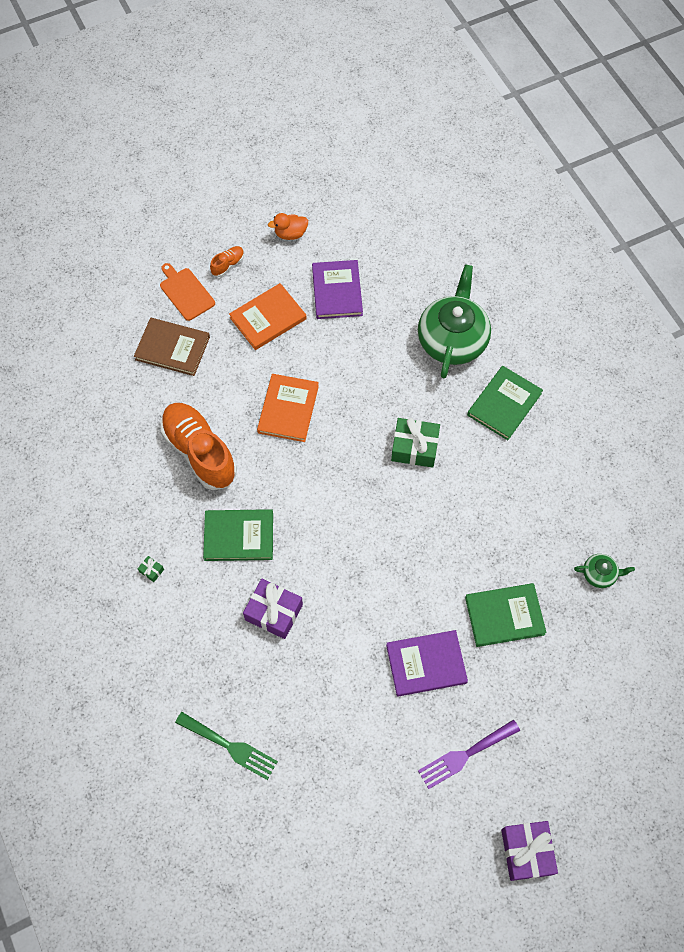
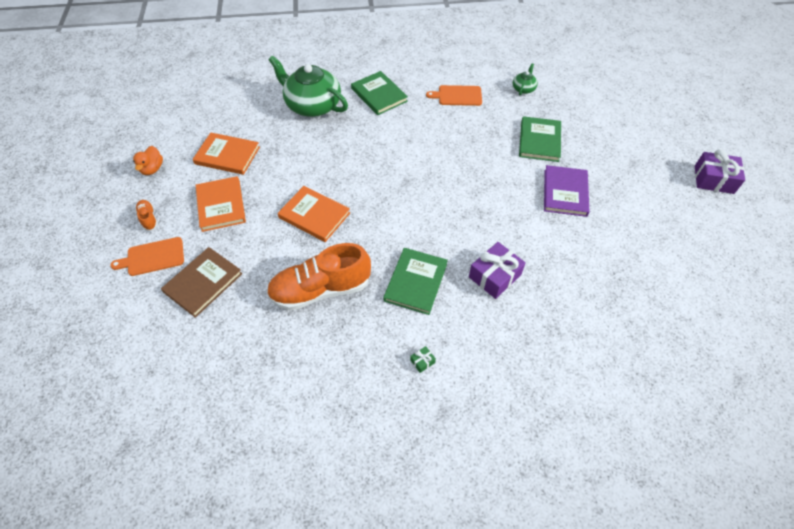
camera: 70 degrees left, 10 degrees down
(230, 746) = (609, 342): green fork -> none
(337, 291) = (227, 155): purple book -> orange book
(414, 447) = (389, 149): green gift -> none
(465, 755) = (639, 191): purple fork -> none
(546, 495) = (457, 96): none -> orange cutting board

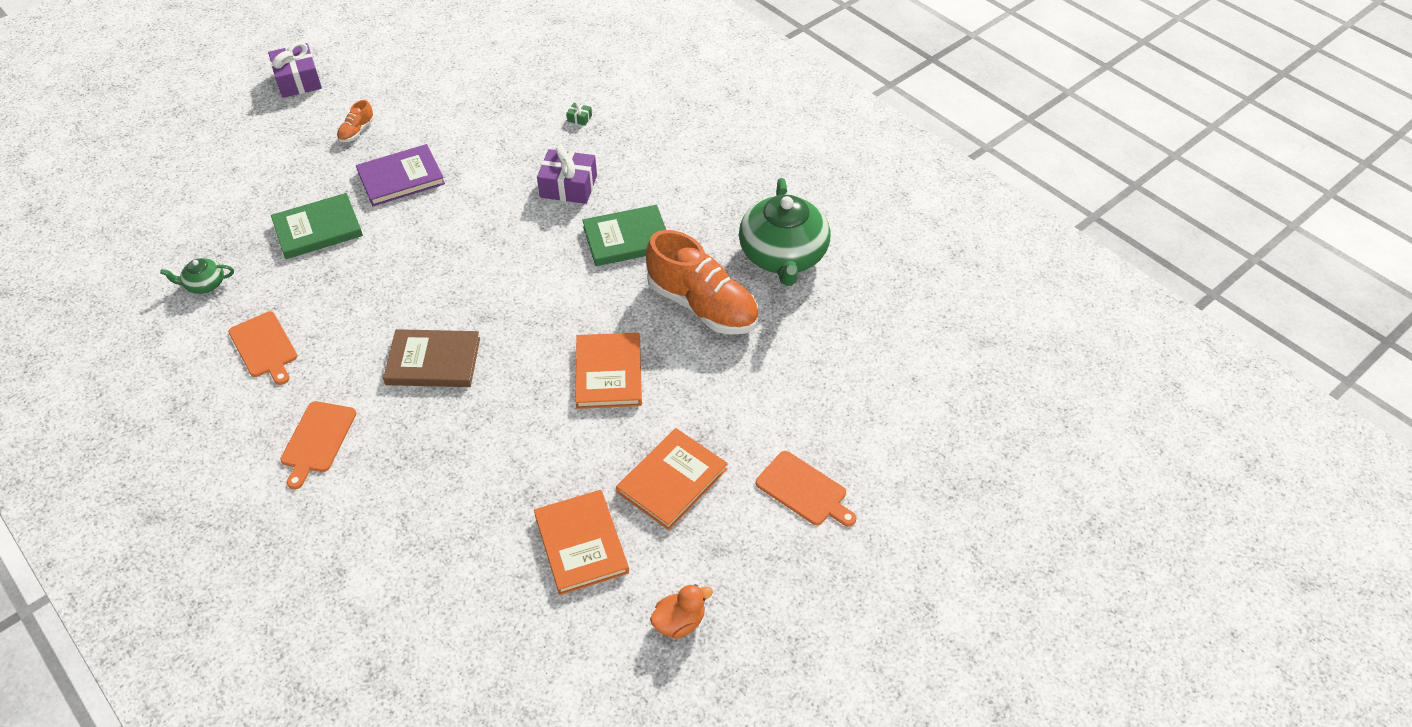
camera: 125 degrees left, 5 degrees down
(148, 218) = (759, 546): orange shoe -> orange shoe (357, 131)
(203, 283) = (788, 412): brown book -> brown book (433, 361)
(312, 105) = (395, 511): green teapot -> green teapot (783, 255)
(379, 95) = (317, 440): green book -> orange cutting board
(422, 361) = (709, 194): green gift -> green gift (579, 118)

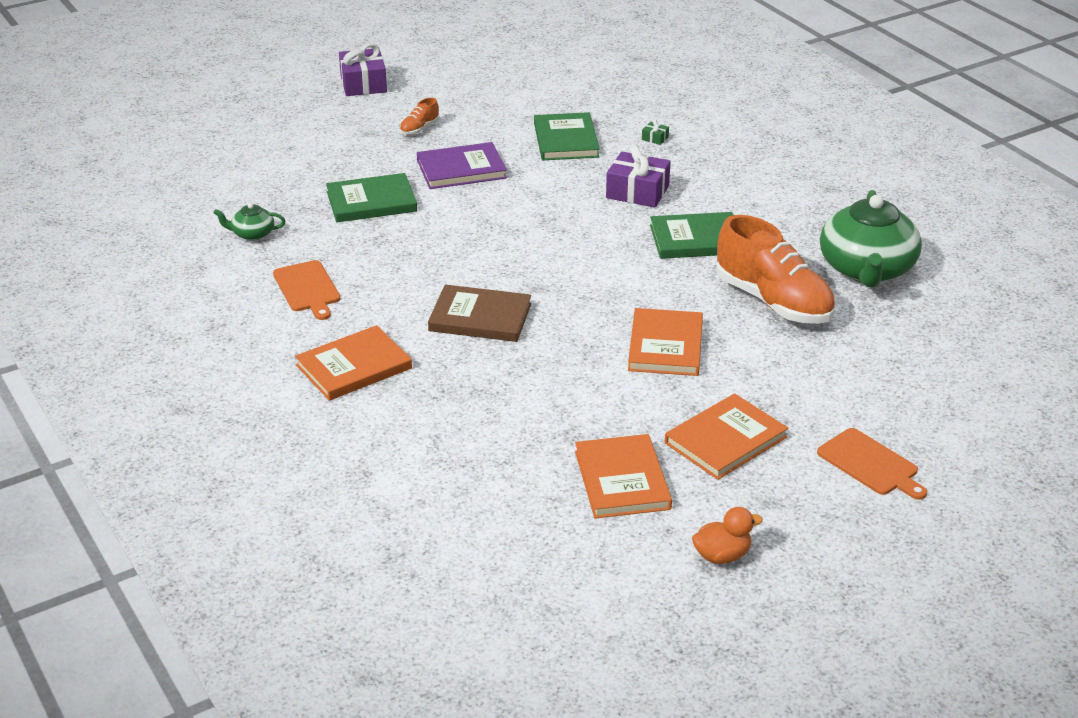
camera: 10 degrees right, 15 degrees down
(317, 440) = (354, 367): orange cutting board -> orange book
(497, 130) = (566, 140): none -> green book

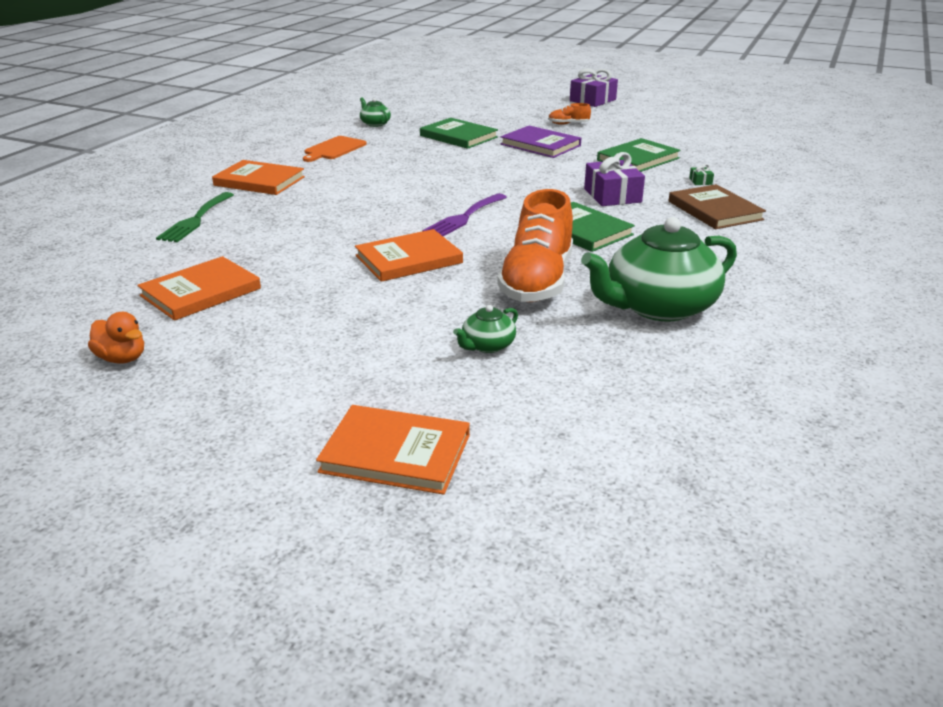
camera: 55 degrees right, 5 degrees down
(426, 438) = (196, 220): none -> green fork
(480, 317) = (363, 196): brown book -> brown book (714, 210)
(602, 283) = (464, 217): none -> purple fork
(725, 440) = (297, 316): orange book -> orange book (396, 453)
(860, 367) = (487, 345): none -> green teapot
(870, 464) = (327, 392): orange cutting board -> none

